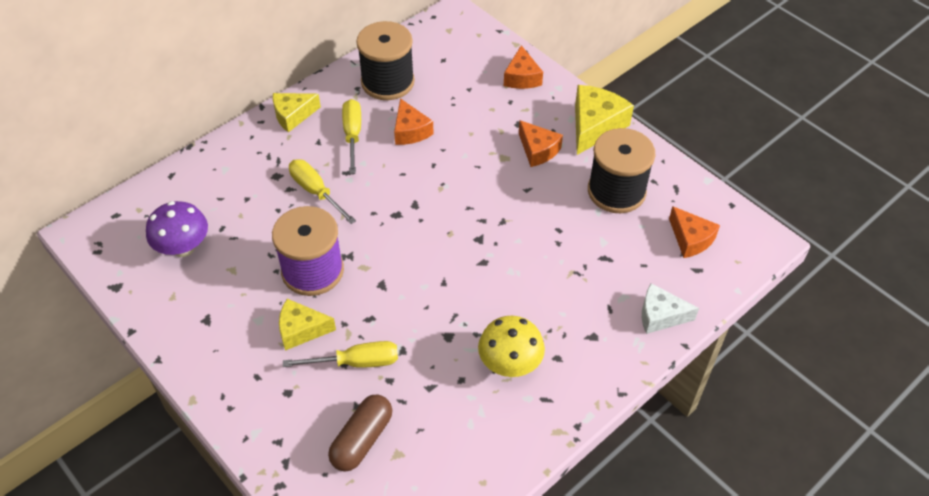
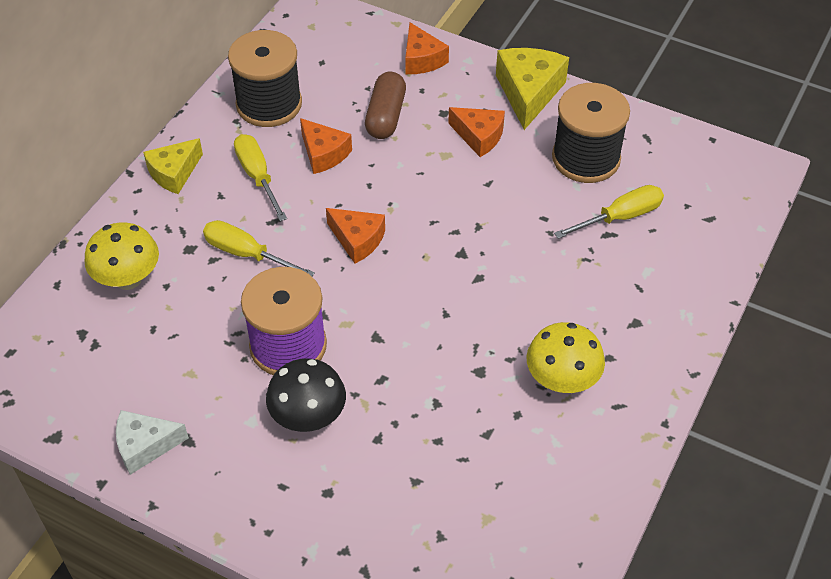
camera: 20 degrees left, 0 degrees up
(183, 247) = (117, 365): purple mushroom -> none
(222, 185) = (128, 278): none -> yellow mushroom
(301, 330) = (308, 417): yellow cheese -> black mushroom
(356, 362) = (390, 433): yellow screwdriver -> yellow screwdriver (620, 217)
(362, 439) = (439, 516): brown capsule -> brown capsule (386, 116)
(660, 316) = (695, 279): white cheese -> white cheese (145, 446)
(690, 239) = (688, 188): orange cheese -> orange cheese (357, 240)

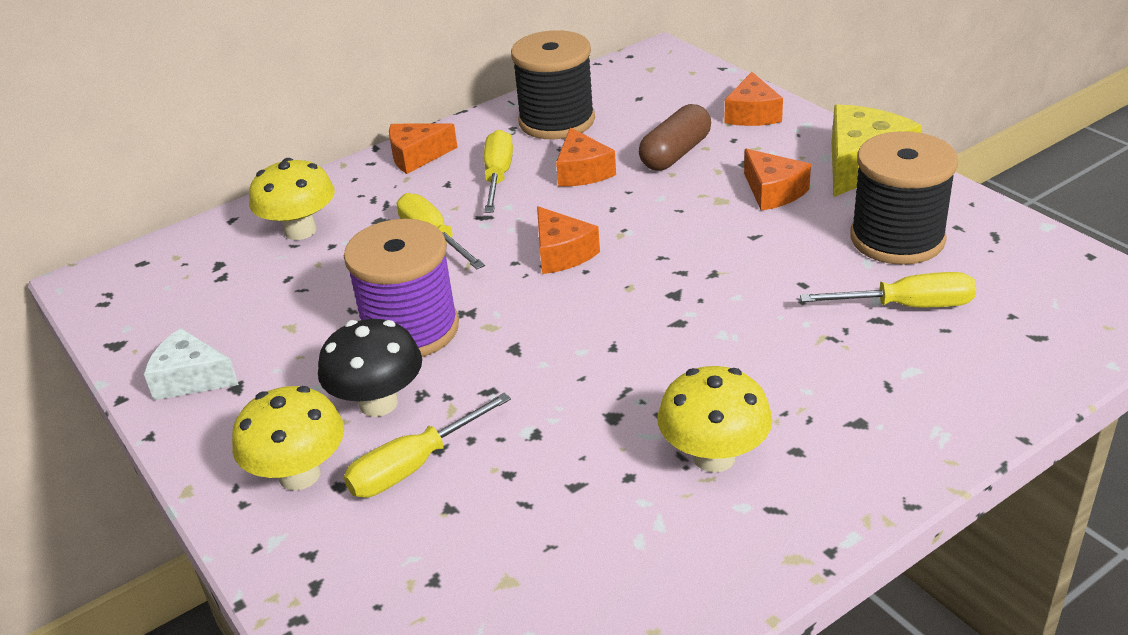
camera: 30 degrees right, 15 degrees down
(174, 173) = (417, 156): yellow cheese -> orange cheese
(293, 495) = (299, 475): none -> yellow mushroom
(369, 458) = (413, 466): none -> yellow screwdriver

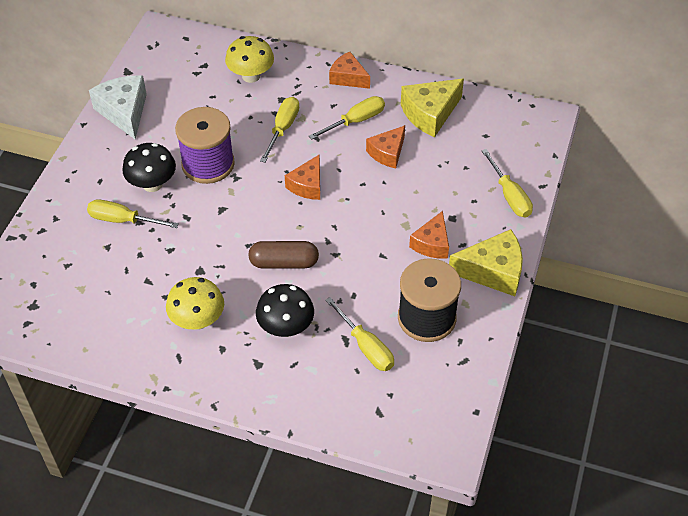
camera: 50 degrees right, 15 degrees up
(191, 378) = (124, 112): white cheese -> white cheese, size x1.51
(299, 475) = (94, 186): yellow mushroom -> none
(556, 121) = (430, 114): black spool -> yellow cheese
(675, 154) = (437, 183): brown capsule -> brown capsule (284, 263)
(752, 114) = (509, 196): orange cheese -> yellow screwdriver
(809, 367) = (286, 327): none -> black mushroom

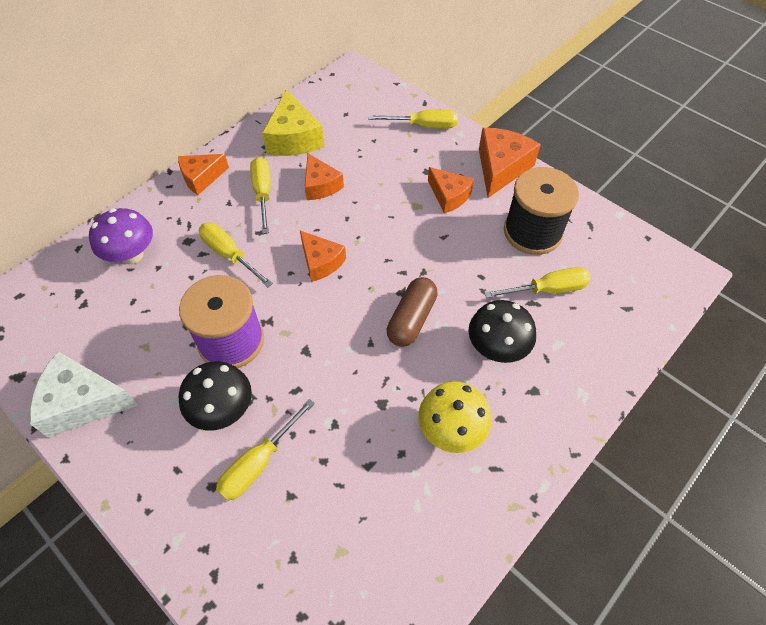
camera: 65 degrees left, 5 degrees up
(251, 76) = (132, 255): yellow mushroom -> purple mushroom
(493, 271) = (501, 168): yellow cheese -> orange cheese

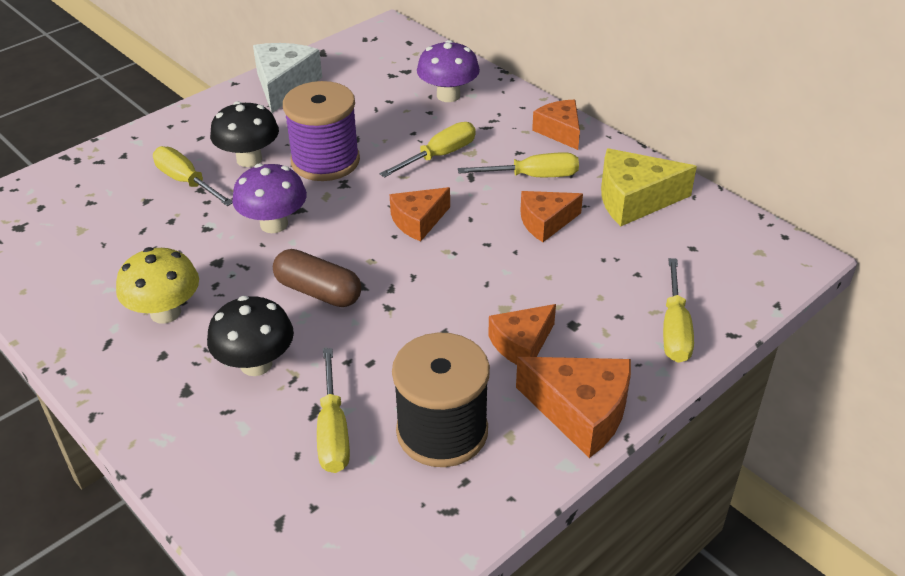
camera: 95 degrees right, 15 degrees down
(327, 367) = (274, 224): none -> purple mushroom

